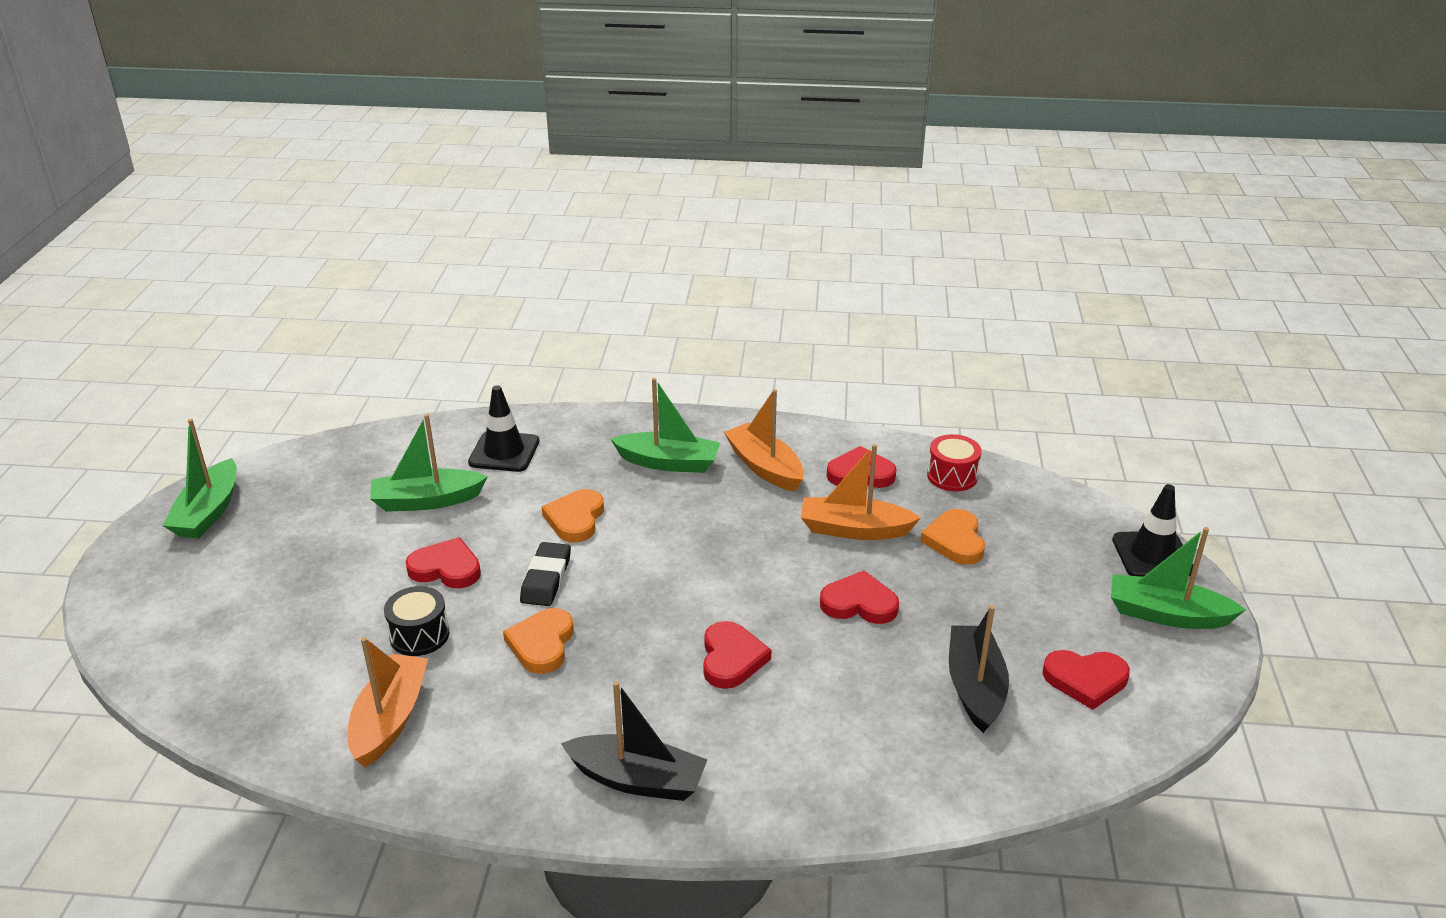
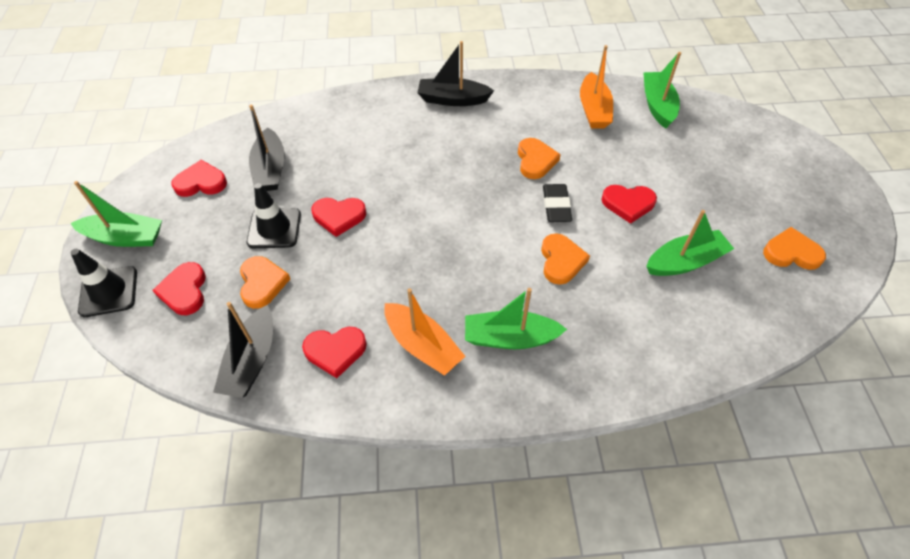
camera: 170 degrees right, 20 degrees up
(208, 512) = (835, 226): green boat -> green boat (657, 105)
(293, 494) = (791, 253): none -> orange heart
(419, 635) = (611, 156): black drum -> none
(504, 452) = (660, 328): black traffic cone -> black traffic cone (274, 228)
(731, 659) = (418, 167): red heart -> red heart (184, 291)
(854, 529) = (342, 283): orange boat -> none
(952, 476) = (251, 361): red drum -> black boat

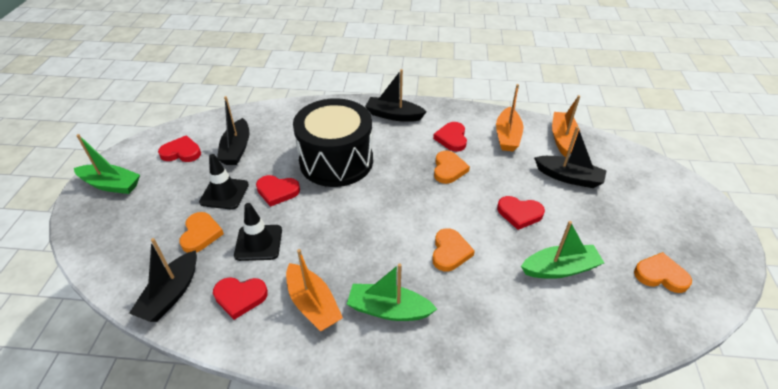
camera: 10 degrees right, 10 degrees down
(108, 291) = (84, 223): black traffic cone -> black traffic cone (258, 243)
(184, 291) = (140, 231): red heart -> red heart (452, 138)
(399, 168) = (336, 161): none -> black drum
(556, 206) = (457, 207): black eraser -> none
(657, 105) = (563, 139): green boat -> orange boat
(673, 152) = (568, 177): none -> black boat

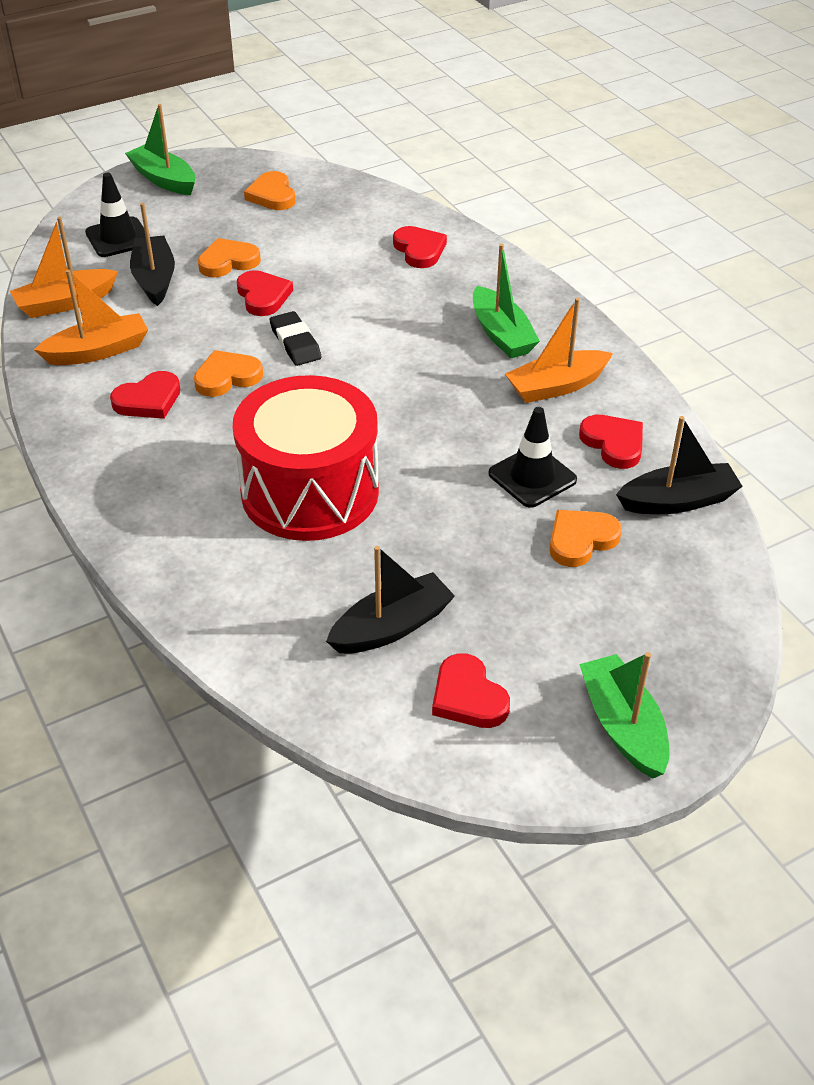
camera: 125 degrees left, 0 degrees up
(224, 193) = (493, 569): black traffic cone -> black traffic cone (118, 238)
(277, 191) = (432, 516): red heart -> red heart (419, 250)
(313, 304) = (556, 386): orange boat -> orange boat turned 135 degrees counterclockwise
(336, 161) = (310, 492): black drum -> red drum
(394, 115) = (132, 486): black boat -> none
(450, 252) = (379, 324): orange heart -> orange heart (228, 262)
(459, 206) = (295, 343): none -> black eraser
(560, 269) = (326, 250): green boat -> green boat (164, 179)

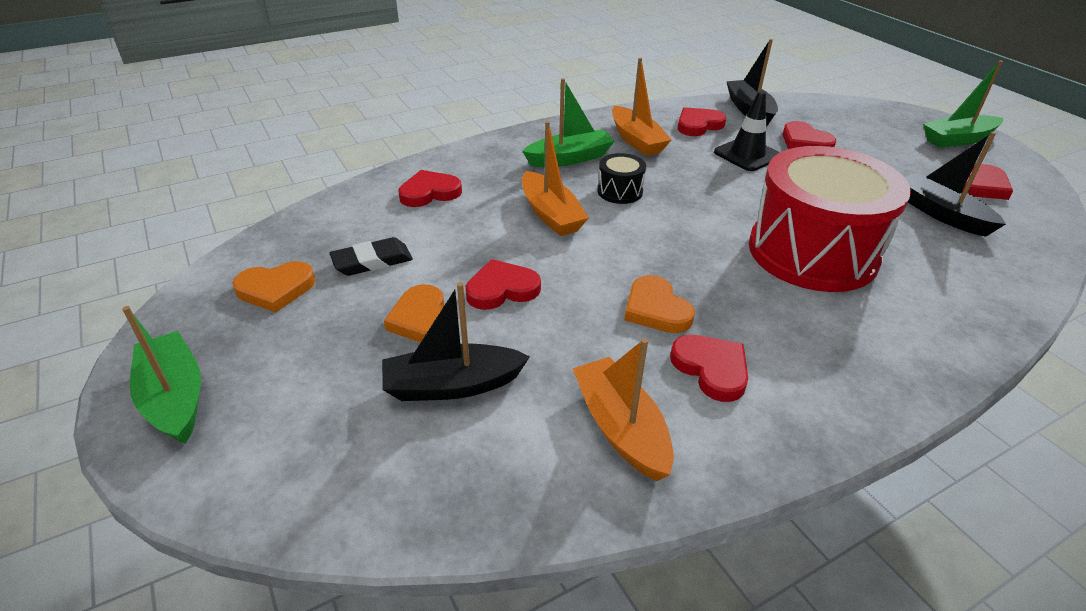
camera: 90 degrees left, 5 degrees down
(65, 303) = (503, 482): orange boat -> orange boat (551, 214)
(118, 238) = (331, 437): black traffic cone -> none
(164, 179) = (175, 398): green boat -> green boat turned 105 degrees clockwise
(295, 343) = (589, 265): black eraser -> black eraser (372, 261)
(430, 367) = (620, 191): none -> black drum
(581, 540) = (805, 142): orange heart -> red heart

